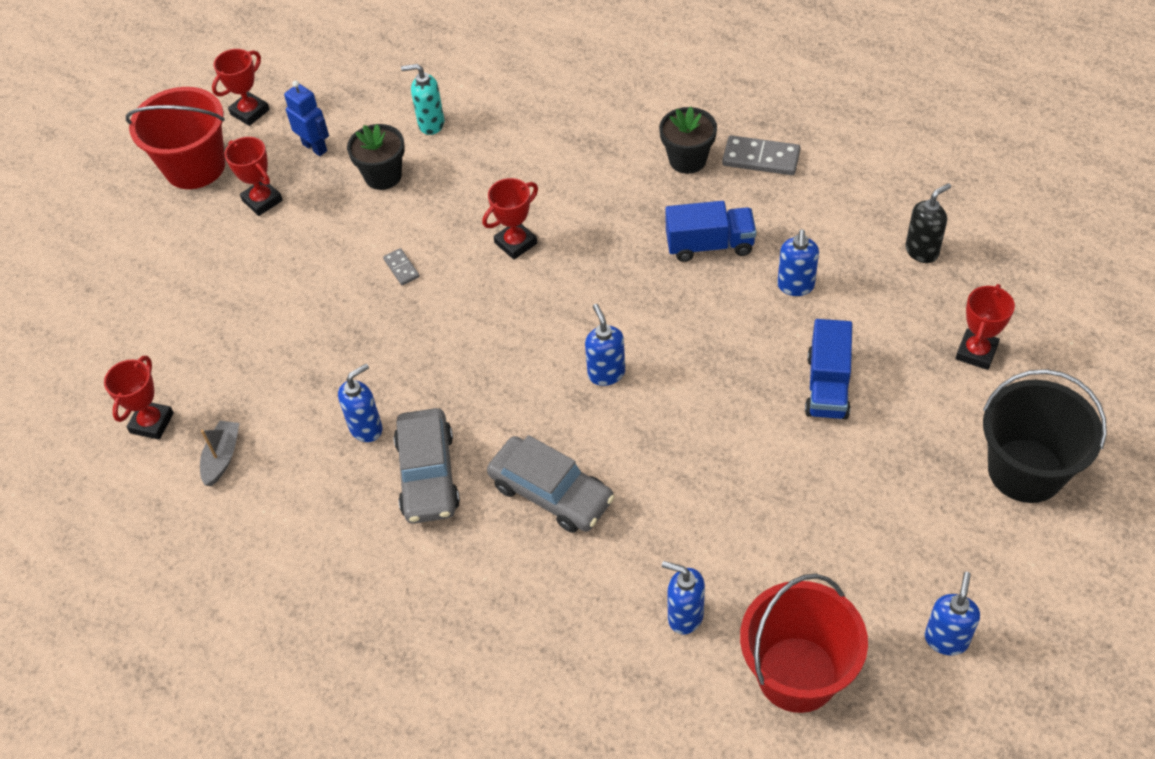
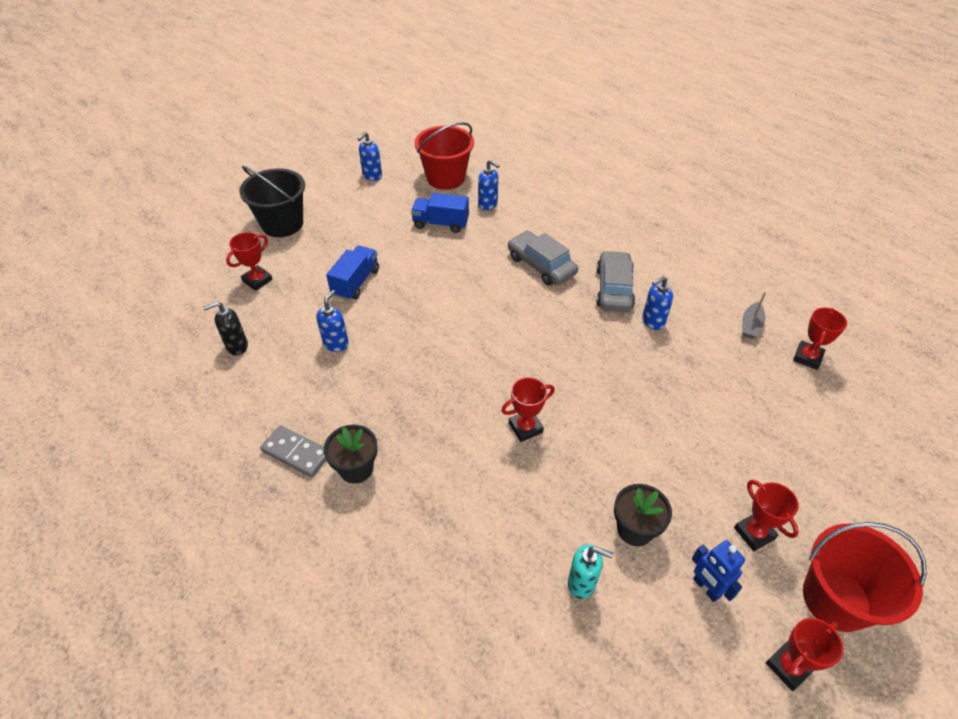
camera: 170 degrees left, 5 degrees down
(401, 268) = (622, 429): grey domino -> none
(606, 373) = (487, 319): blue soap dispenser -> none
(709, 245) = (378, 388): blue truck -> blue truck (440, 223)

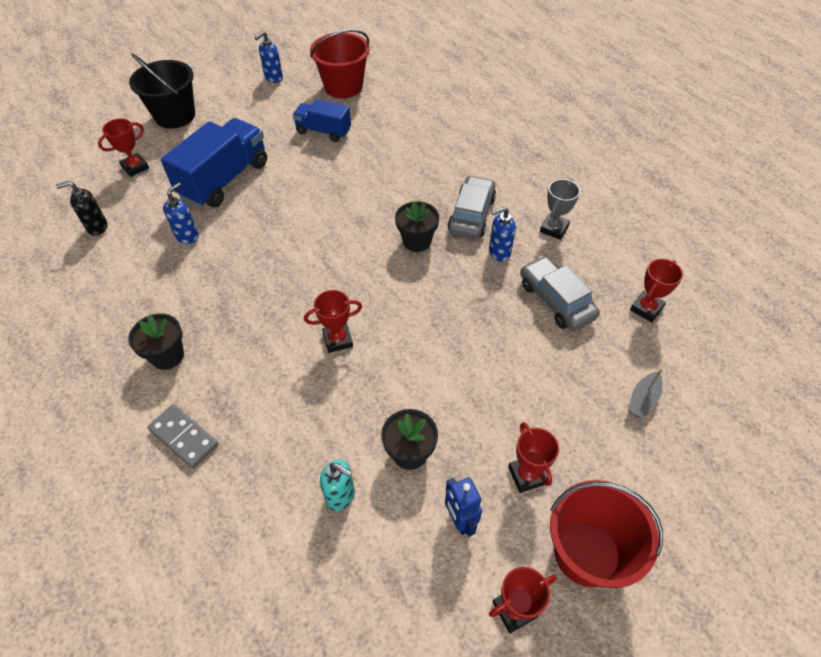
camera: 10 degrees right, 5 degrees up
(296, 453) = (118, 333): grey domino -> grey domino (184, 437)
(356, 282) = (224, 180): blue truck -> blue truck, size x1.69
(488, 204) = (375, 117): blue soap dispenser -> none
(541, 265) = (407, 183): grey car -> grey car (556, 300)
(570, 320) = (417, 241): none -> black flower pot
(696, 293) = (554, 229): none -> grey trophy
(750, 325) = (598, 269): grey boat -> grey boat (643, 399)

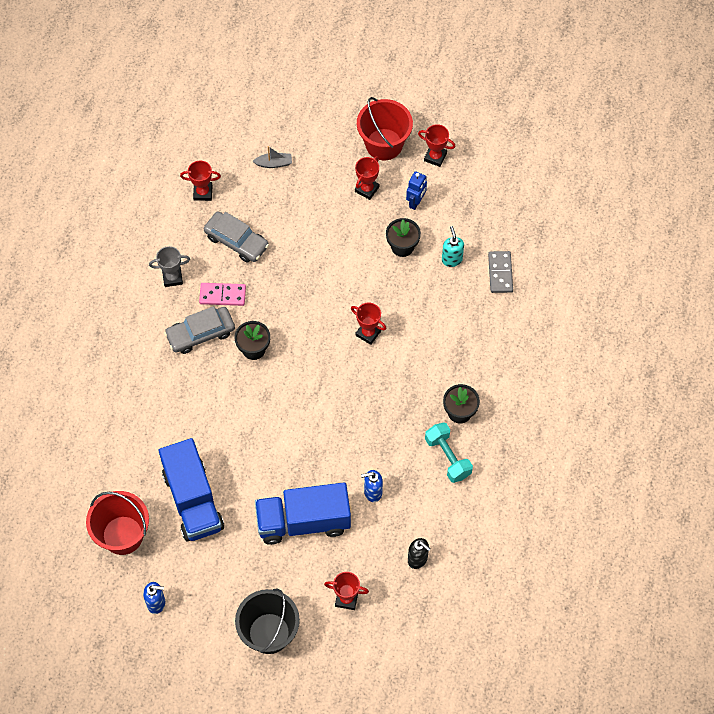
camera: 130 degrees left, 10 degrees up
(142, 312) = (448, 457): none -> turquoise dumbbell
(184, 437) = (492, 356): grey domino -> grey domino (500, 273)
(323, 131) = (193, 500): blue truck -> blue truck, size x1.69
(499, 252) = (222, 295): blue soap dispenser -> pink domino
(556, 300) = (236, 241): grey car -> grey car turned 75 degrees counterclockwise

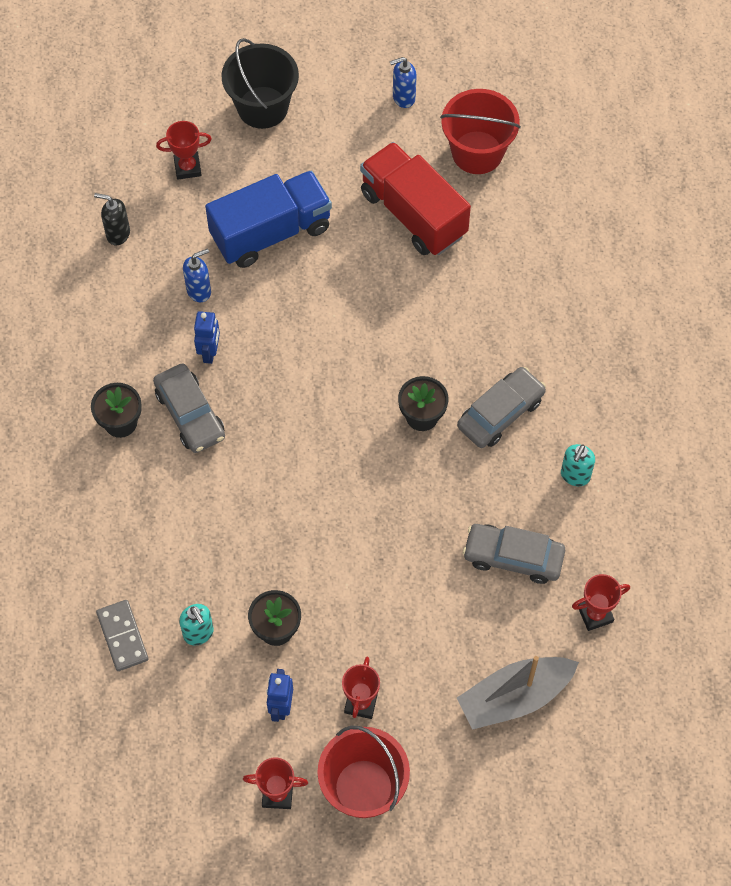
camera: 160 degrees right, 0 degrees up
(172, 277) = (575, 476): grey trophy -> turquoise soap dispenser
(193, 500) = (413, 214): blue truck -> red truck
(222, 295) = (496, 474): pink domino -> none
(274, 163) = (515, 697): grey boat -> grey boat, size x2.04
(368, 333) = (278, 487): red trophy -> none
(381, 442) = (210, 352): none -> blue robot
(410, 402) = (190, 414): none -> grey car
(448, 457) = (118, 361): turquoise dumbbell -> none

